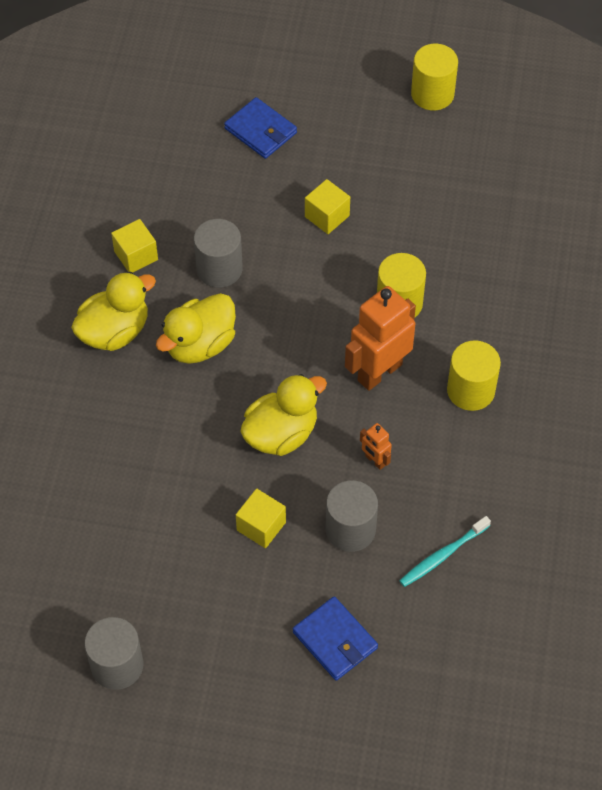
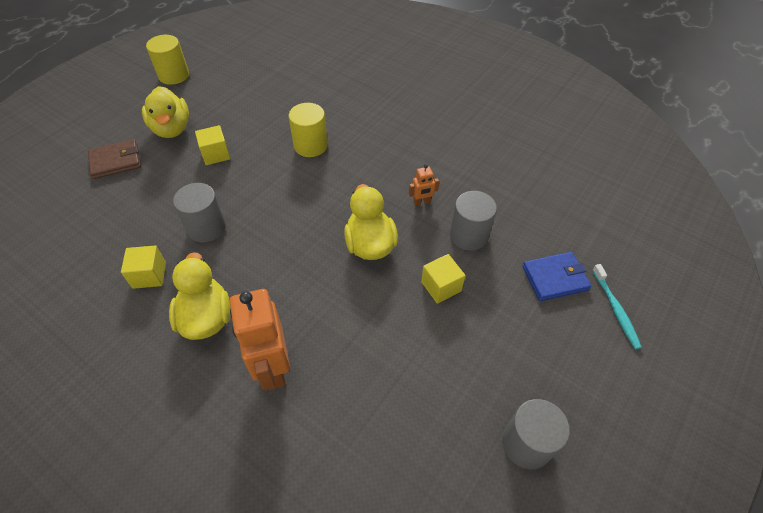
camera: 65 degrees left, 5 degrees down
(200, 344) = (261, 264): yellow duck -> yellow duck (172, 129)
(260, 131) = (116, 161): blue wallet -> brown wallet
(379, 372) = (355, 174): orange robot -> orange robot (273, 367)
(442, 556) = (511, 196): turquoise toothbrush -> turquoise toothbrush (616, 310)
(470, 390) = (397, 138): yellow cylinder -> none

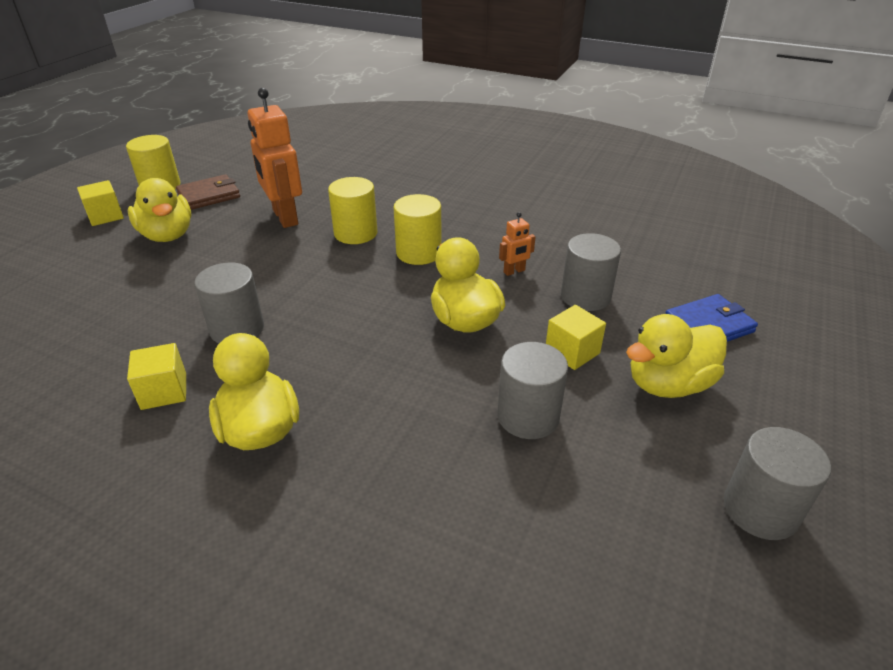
camera: 10 degrees left, 15 degrees down
(116, 161) = (94, 275): brown wallet -> brown wallet (209, 195)
(216, 154) = (233, 254): yellow cube -> yellow cube (105, 216)
(273, 367) = (373, 474): orange robot -> orange robot (285, 217)
(353, 172) = (418, 253): none -> yellow cylinder
(390, 338) = (528, 416): none -> grey cylinder
(502, 328) = (668, 384): none -> yellow duck
(616, 310) = (796, 347): turquoise toothbrush -> none

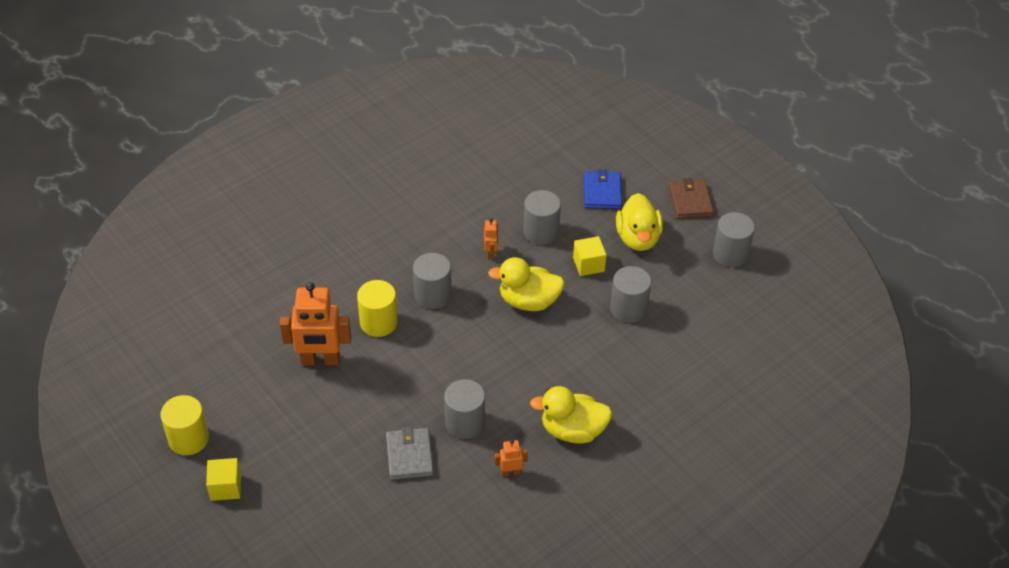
camera: 65 degrees left, 10 degrees up
(164, 391) = (510, 472): yellow cube -> orange robot
(167, 235) = (296, 445): yellow duck -> none
(172, 304) = (409, 456): none -> grey wallet
(209, 195) = (238, 405): brown wallet -> brown wallet (690, 201)
(418, 253) = (432, 295): yellow cylinder -> grey cylinder

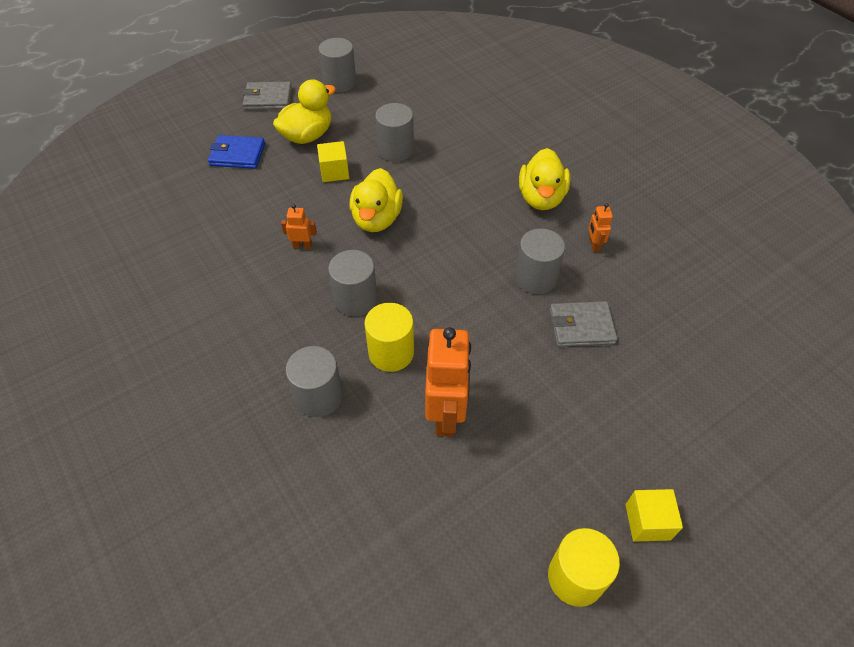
camera: 85 degrees left, 5 degrees up
(541, 231) = (280, 203): grey cylinder -> grey cylinder (319, 396)
(638, 238) = (307, 136): yellow duck -> yellow duck turned 45 degrees counterclockwise
(690, 201) = (268, 98): brown wallet -> grey wallet

